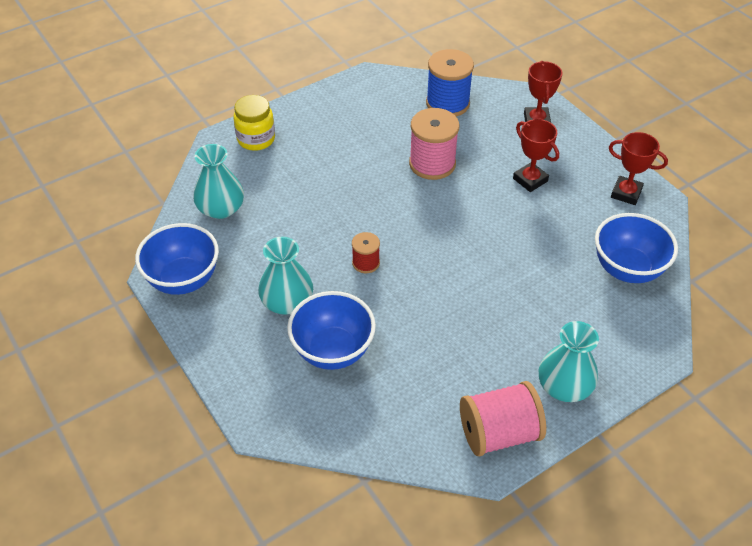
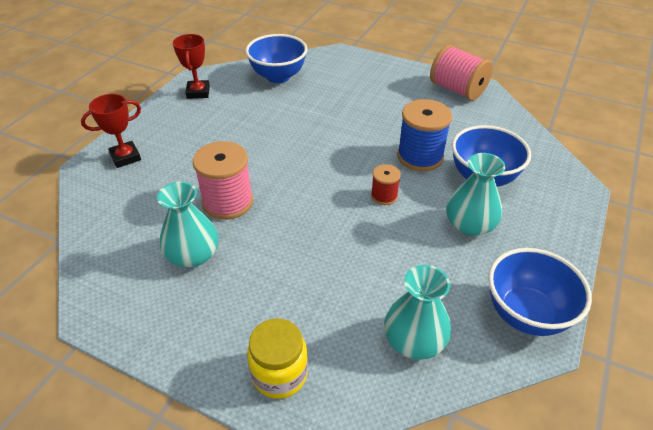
camera: 120 degrees left, 5 degrees down
(447, 103) = (122, 224): blue spool -> blue spool (420, 156)
(530, 180) = (212, 139): red trophy -> none
(564, 386) = (398, 77): turquoise vase -> turquoise vase (193, 255)

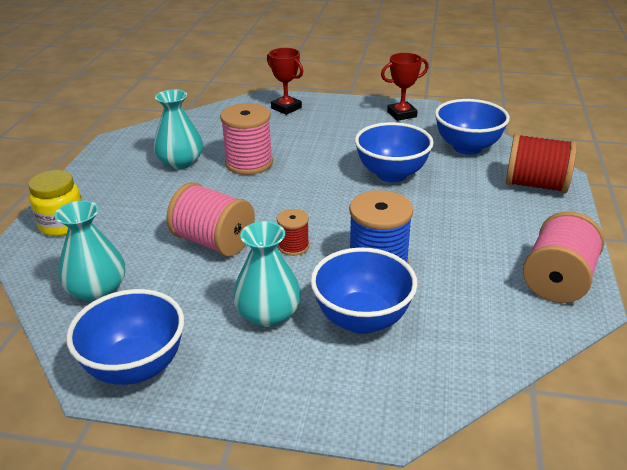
camera: 75 degrees right, 10 degrees down
(298, 122) = (391, 174): none -> blue bowl
(347, 65) = (535, 185): none -> red spool
(361, 245) = (213, 242): none -> pink spool

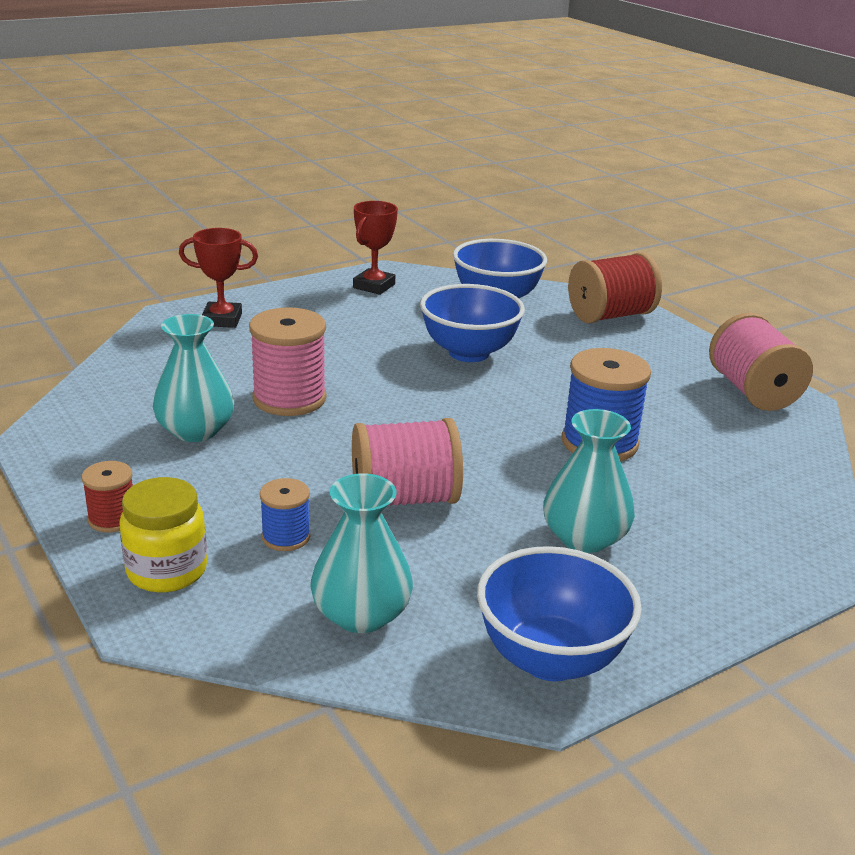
camera: 45 degrees left, 5 degrees down
(130, 234) = (286, 537): none -> blue spool
(293, 246) = (496, 463): red spool -> red spool (112, 519)
(362, 319) = (669, 498): blue bowl -> none

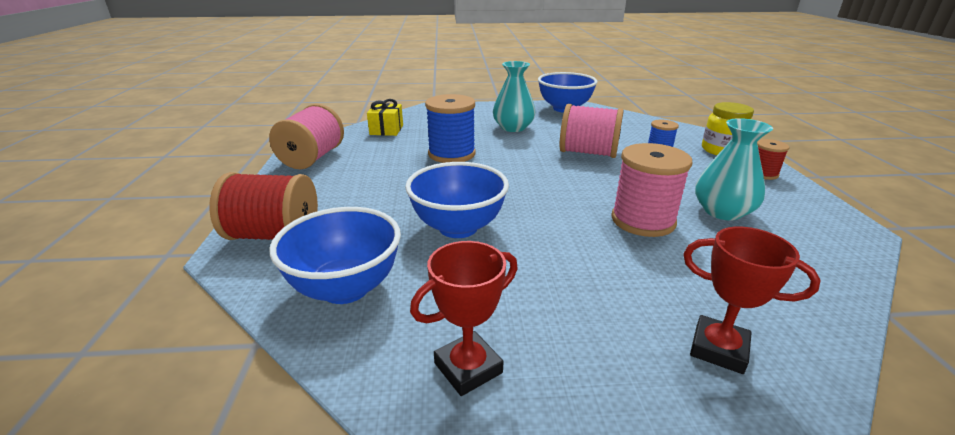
camera: 150 degrees left, 0 degrees up
(361, 614) = (630, 126): turquoise vase -> none
(773, 470) = (386, 130): none -> yellow gift

